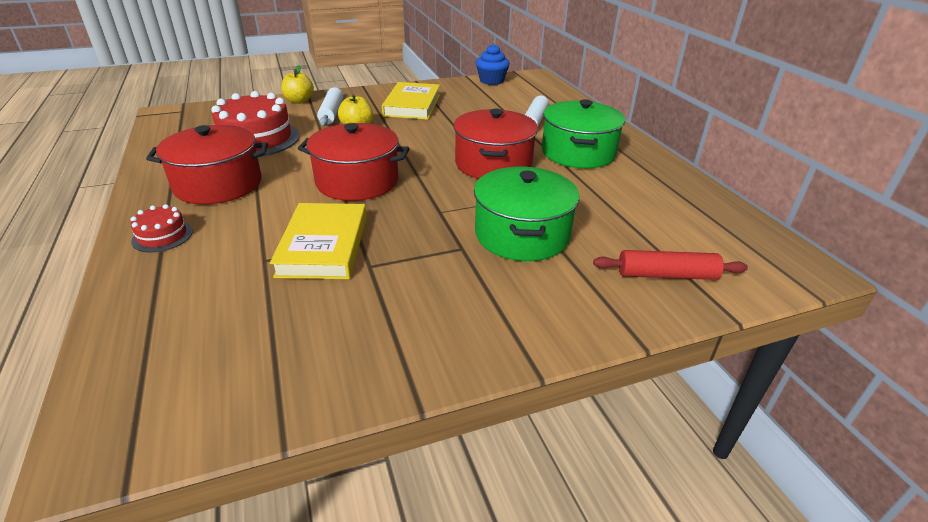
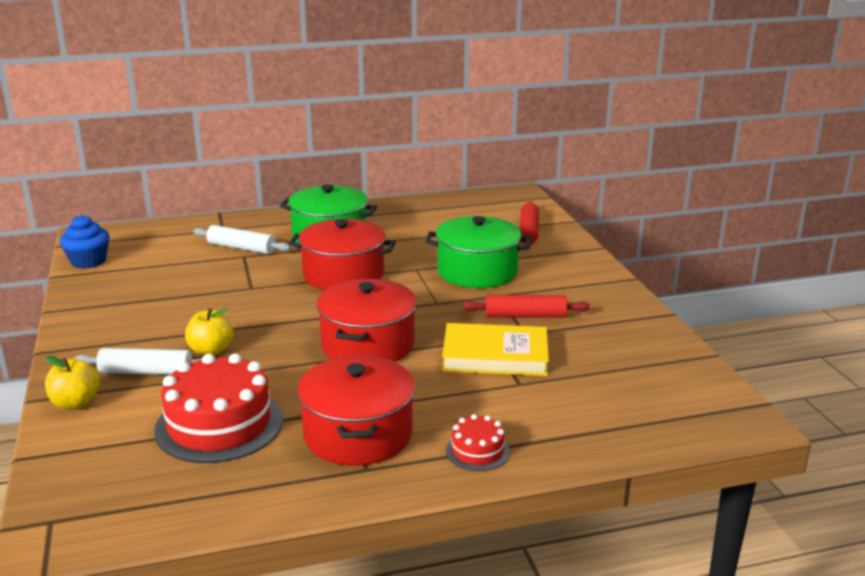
camera: 85 degrees left, 10 degrees down
(411, 266) = (525, 316): none -> red rolling pin
(412, 105) = (150, 314): yellow book -> none

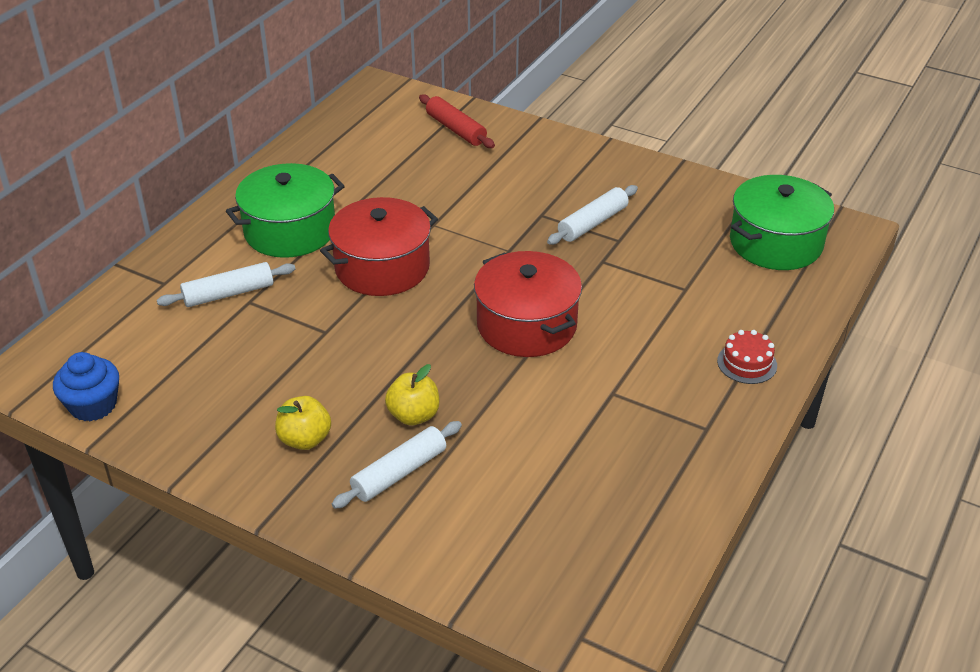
camera: 45 degrees left, 15 degrees up
(75, 403) = (399, 542): yellow apple -> yellow apple (305, 439)
(219, 424) = (548, 472): red cake -> none
(358, 434) = (655, 406): red pot -> none
(477, 271) = (486, 198): green pot -> green pot (775, 243)
(495, 355) = (631, 275): yellow book -> none
(525, 316) = (593, 223): red rolling pin -> white rolling pin

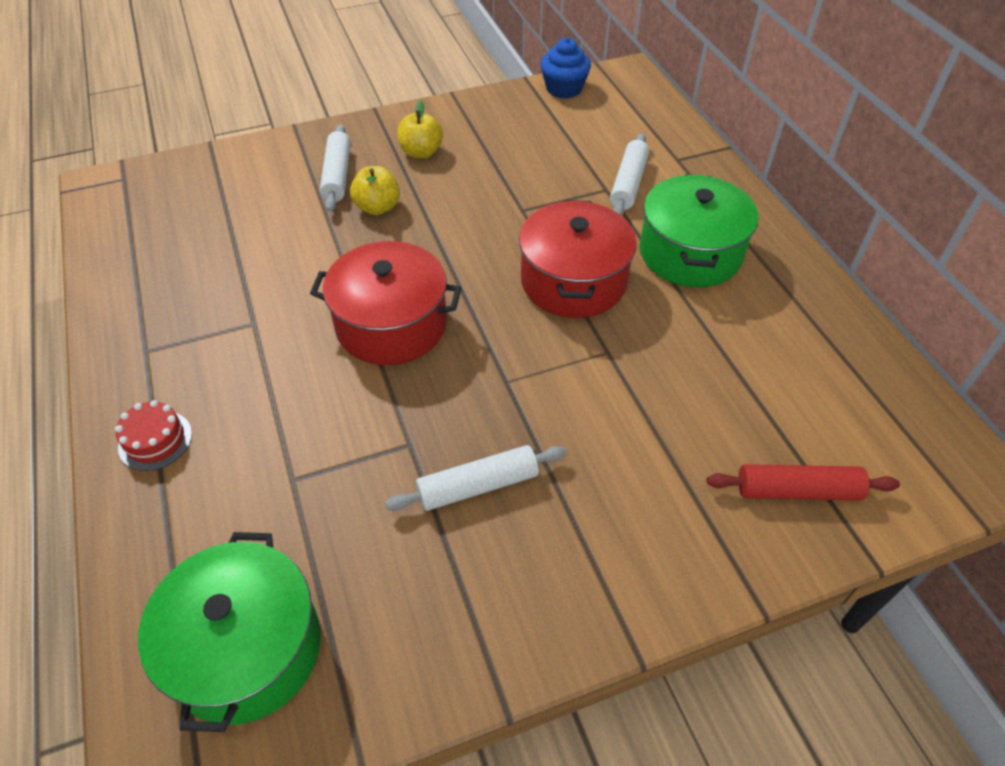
camera: 130 degrees right, 10 degrees up
(593, 223) = (478, 486): white rolling pin -> white rolling pin turned 75 degrees clockwise

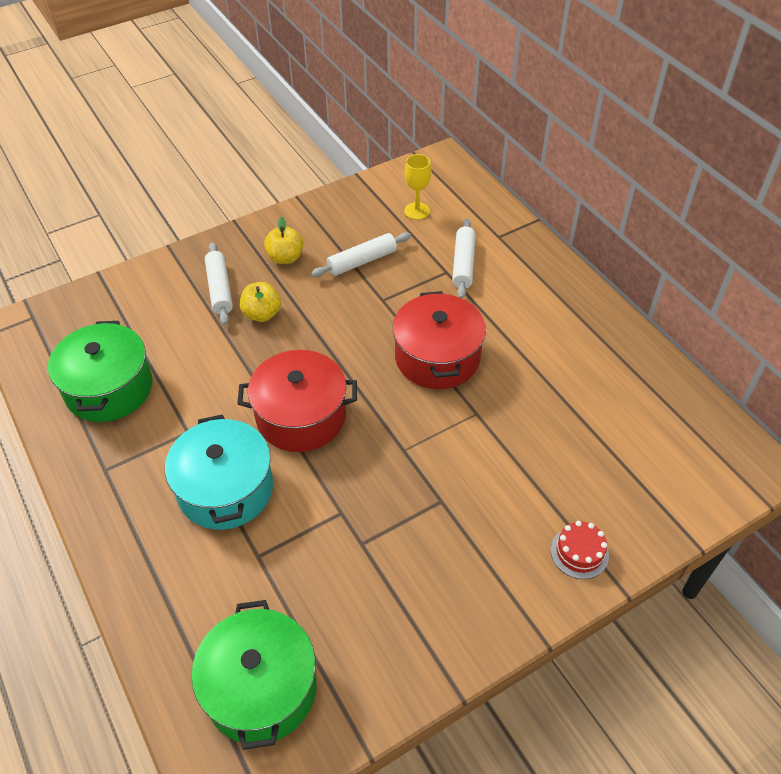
camera: 10 degrees left, 0 degrees up
(155, 440) = (138, 542): red cake -> red cake (579, 552)
(277, 394) = (225, 489): none -> turquoise pot
(478, 486) = (401, 536): white rolling pin -> white rolling pin (362, 261)
(564, 89) = (391, 181): blue cupcake -> none
(586, 122) = (417, 211): none -> yellow goblet
(690, 253) = (524, 319): green pot -> green pot (109, 388)
(797, 490) = (636, 500): red rolling pin -> none

